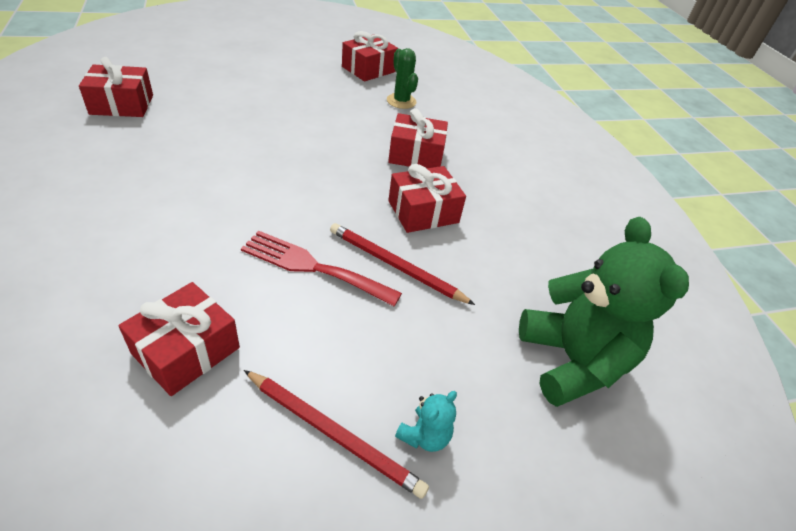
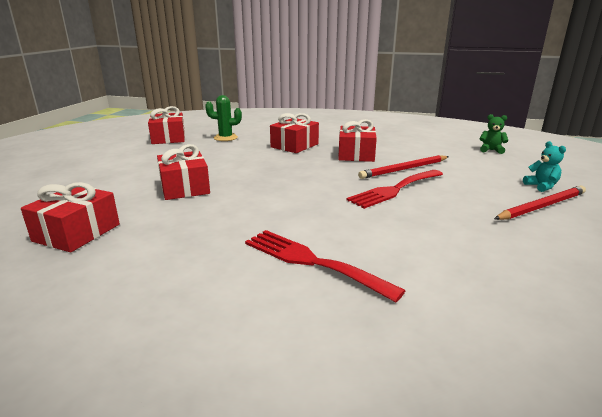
camera: 55 degrees left, 20 degrees down
(102, 238) = (311, 261): none -> red fork
(186, 350) = (467, 239): red gift -> red gift (184, 188)
(572, 361) = (491, 150): green teddy bear -> green teddy bear, size x0.41

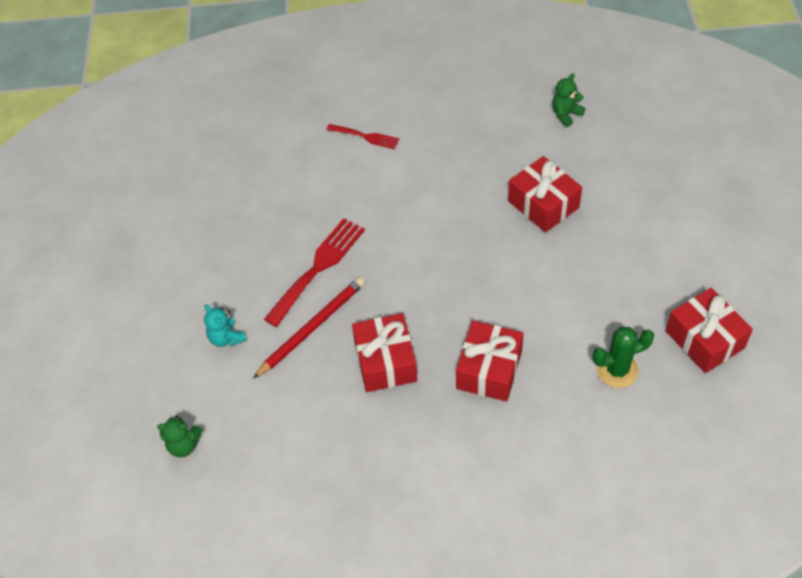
camera: 165 degrees right, 30 degrees up
(77, 233) = (566, 114): red gift -> green teddy bear
(311, 261) = (366, 137): red fork -> red fork, size x0.57
(541, 186) = (151, 326): turquoise teddy bear -> turquoise teddy bear (226, 338)
(541, 206) = (168, 275): red pencil -> none

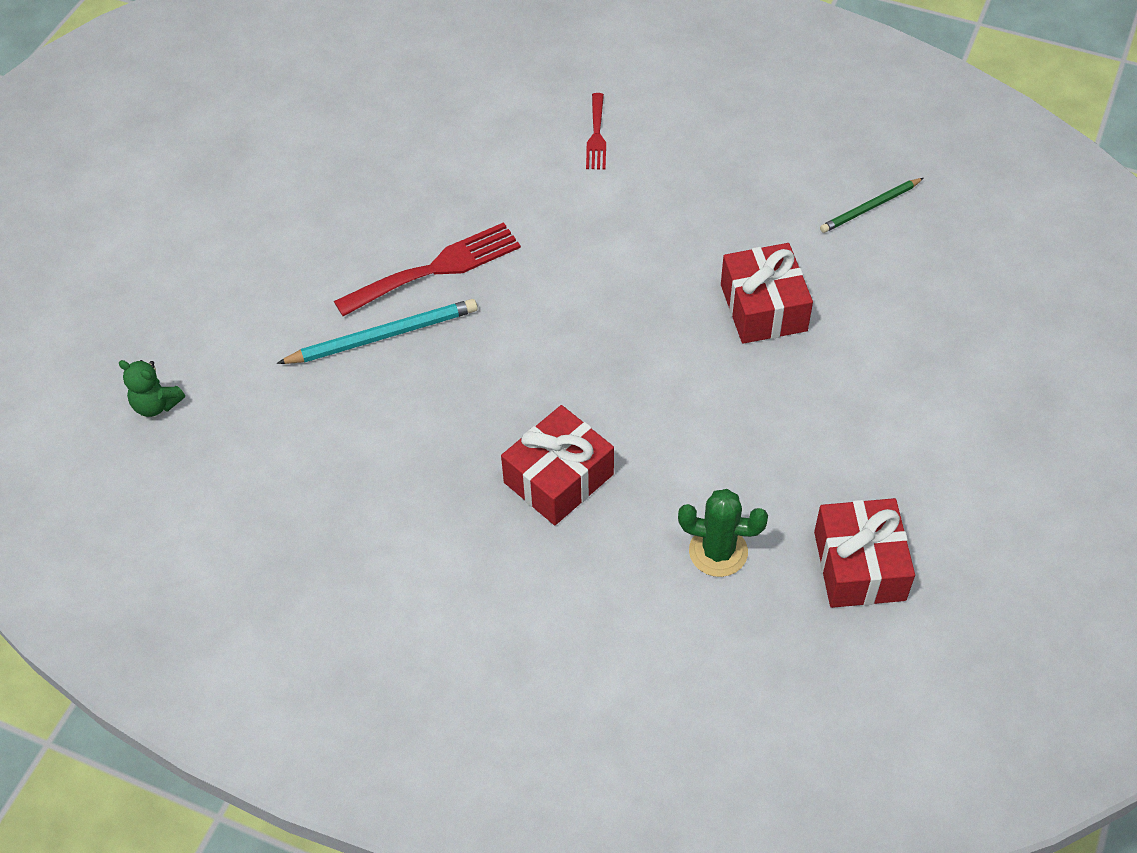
camera: 25 degrees right, 0 degrees up
(226, 338) = (279, 305): turquoise teddy bear -> none
(311, 328) = (382, 336): red pencil -> turquoise pencil
(366, 137) = (596, 136): red fork -> red fork turned 45 degrees clockwise
(385, 361) = (442, 413): red gift -> none
(566, 114) = (870, 207): green teddy bear -> green pencil

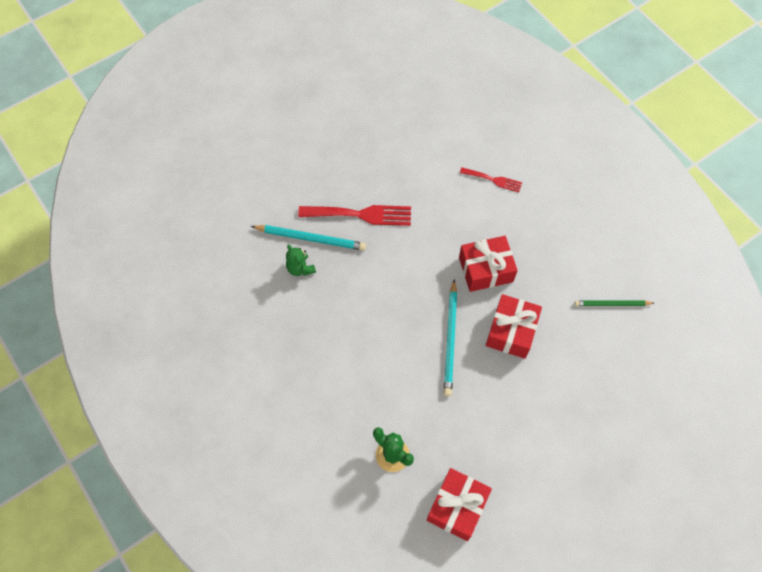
camera: 30 degrees right, 10 degrees up
(156, 405) = (185, 217): green teddy bear -> green teddy bear (300, 268)
(558, 478) = (342, 367): red gift -> red gift (486, 269)
(596, 136) = (493, 180): red fork -> red fork turned 105 degrees counterclockwise
(687, 360) = (450, 339): none -> turquoise pencil

